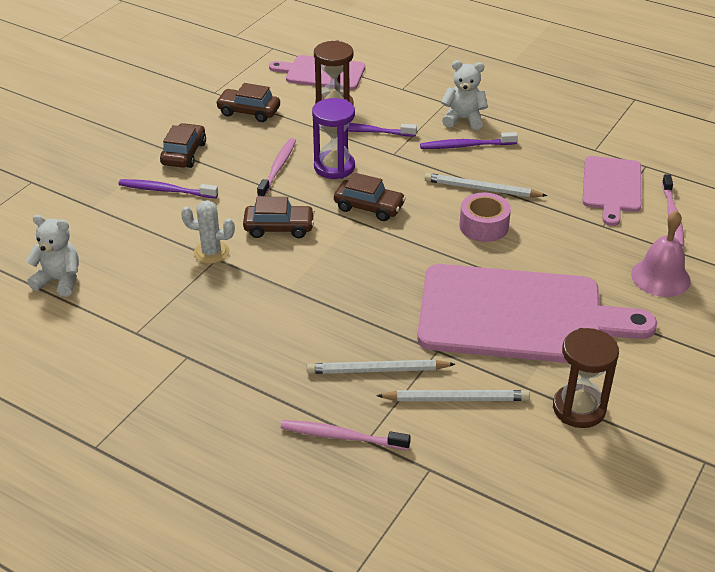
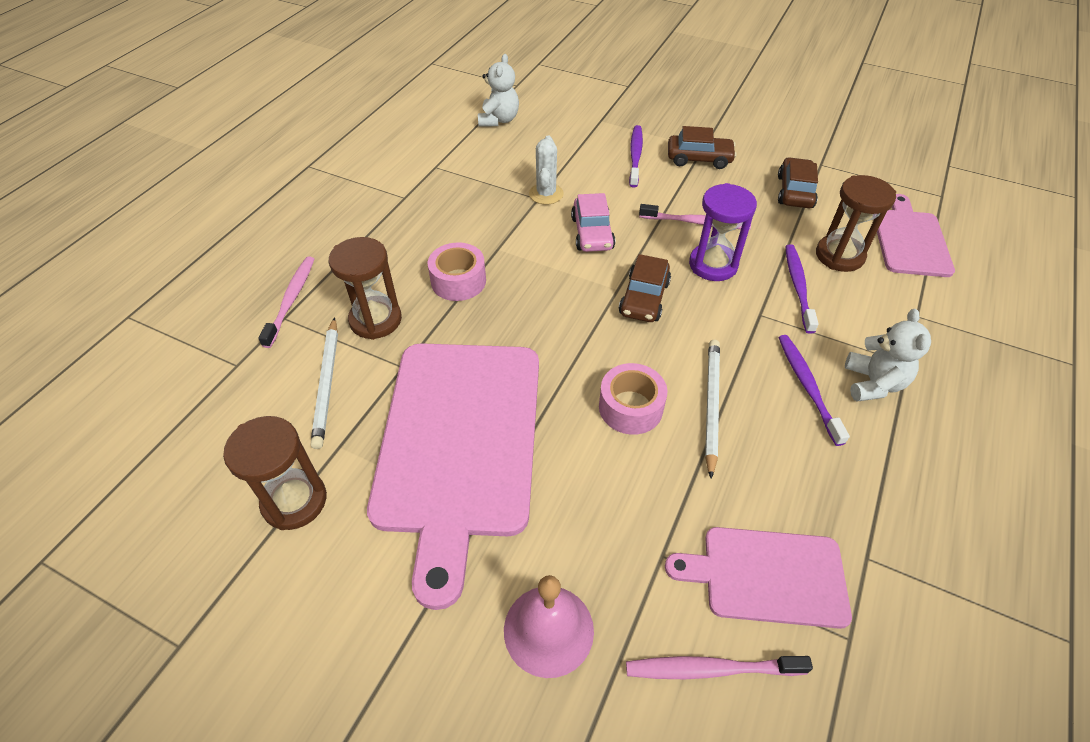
camera: 85 degrees right, 10 degrees up
(279, 228) = (592, 233): brown car -> pink car
(331, 315) = (458, 281): none -> pink tape
(377, 370) = (375, 320): white pencil -> brown hourglass

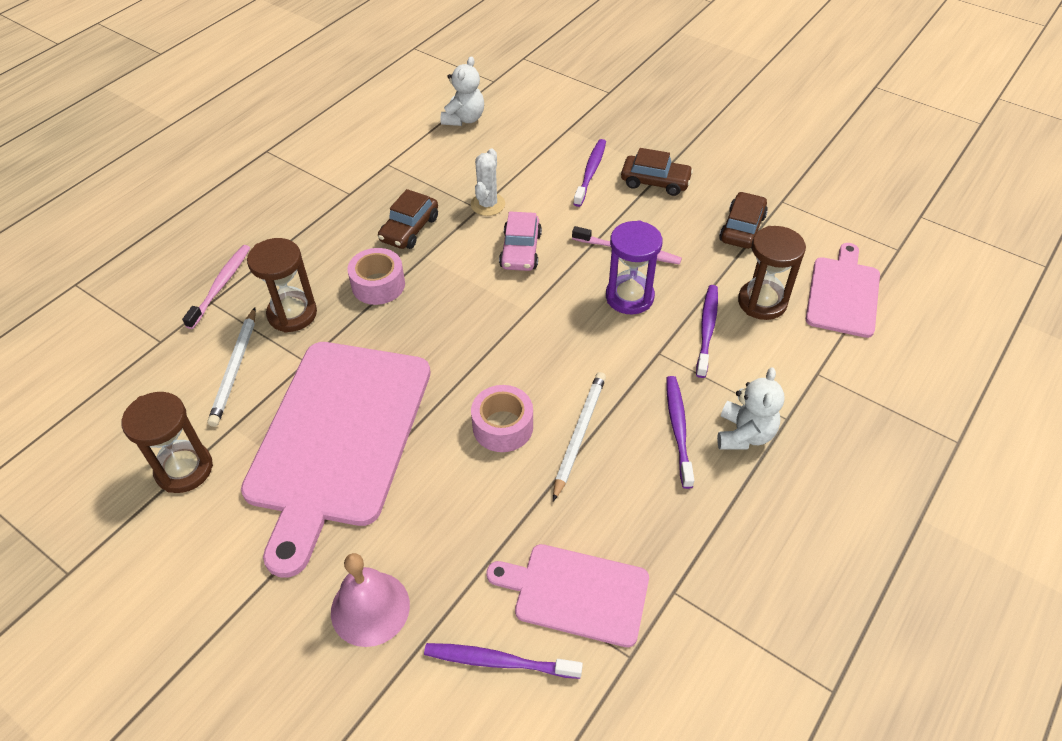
camera: 10 degrees right, 0 degrees up
(644, 298) = (550, 323): brown car -> brown car (409, 229)
(710, 669) = (498, 661): pink toothbrush -> purple toothbrush

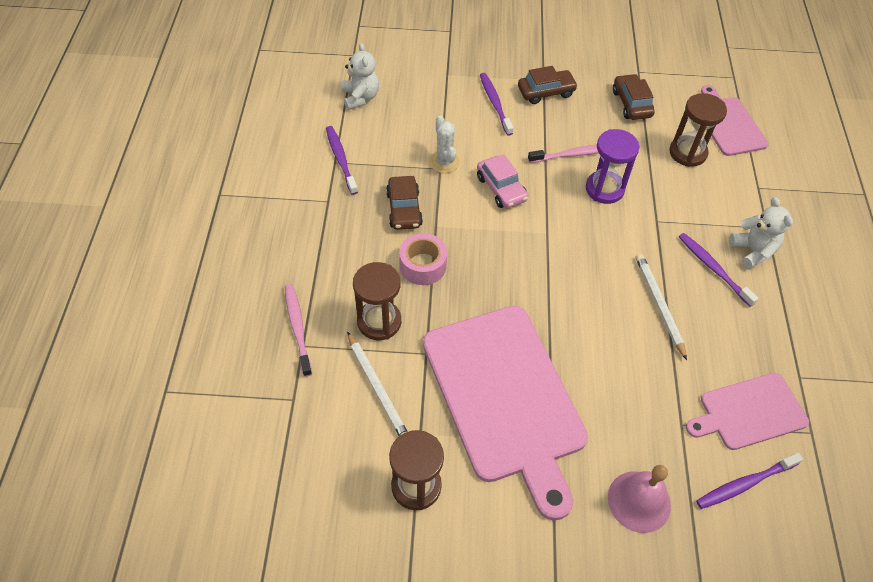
camera: 35 degrees left, 5 degrees up
(503, 426) = (607, 326): pink tape -> none
(707, 329) = (671, 189): purple toothbrush -> purple toothbrush (340, 159)

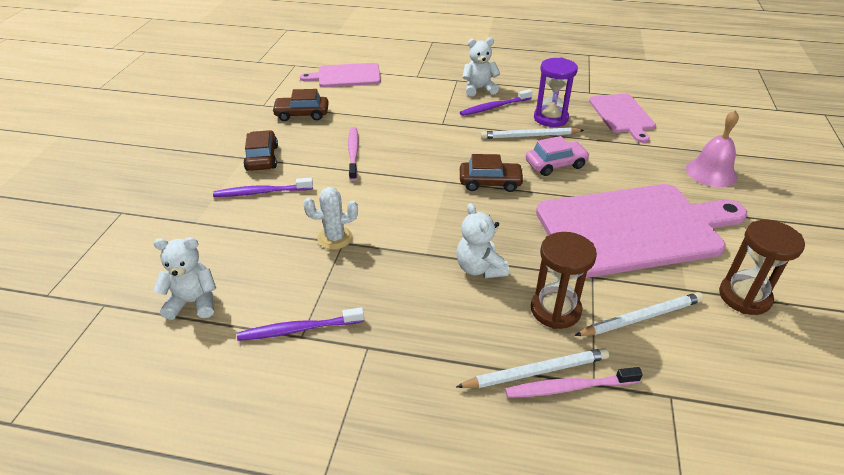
camera: 80 degrees left, 15 degrees down
(312, 306) = (536, 371): none -> white pencil
(404, 209) = (397, 276): brown car -> brown car (490, 182)
(423, 265) = (479, 268): pink tape -> white teddy bear
(501, 188) = (384, 202): pink car -> pink car (555, 164)
(604, 189) = (401, 143): purple hourglass -> purple hourglass (550, 118)
(687, 153) = (371, 98): brown hourglass -> none
(744, 484) = (681, 127): purple toothbrush -> none

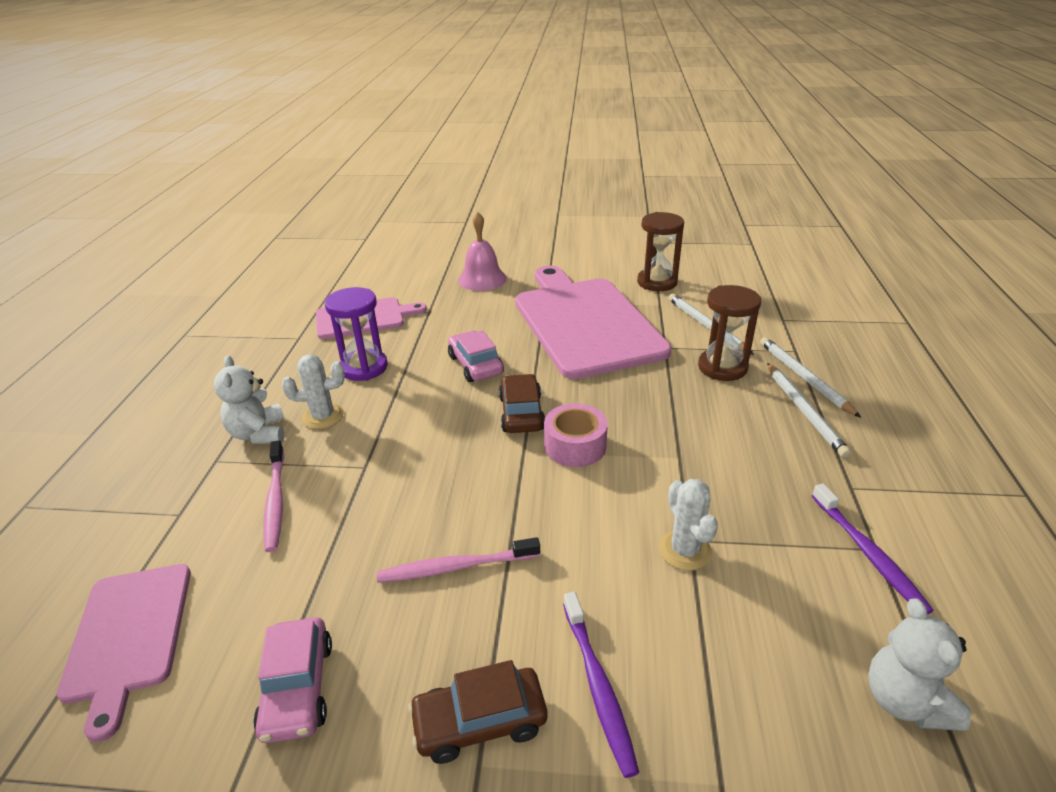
camera: 95 degrees left, 5 degrees down
(302, 114) = (297, 688): brown car -> pink car
(448, 204) = (575, 446): none -> pink tape
(479, 268) = (686, 414): white teddy bear -> none
(494, 107) = (323, 416): purple toothbrush -> white cactus
(530, 136) = (408, 384): white pencil -> white pencil (804, 411)
(568, 388) = (809, 362): pink toothbrush -> pink toothbrush (275, 501)

